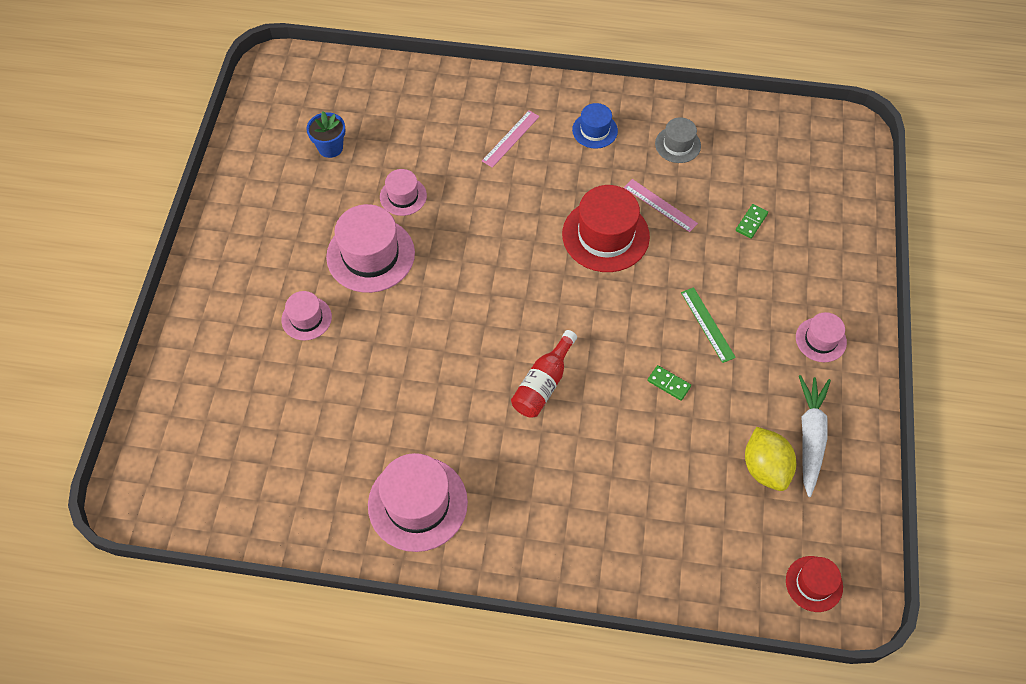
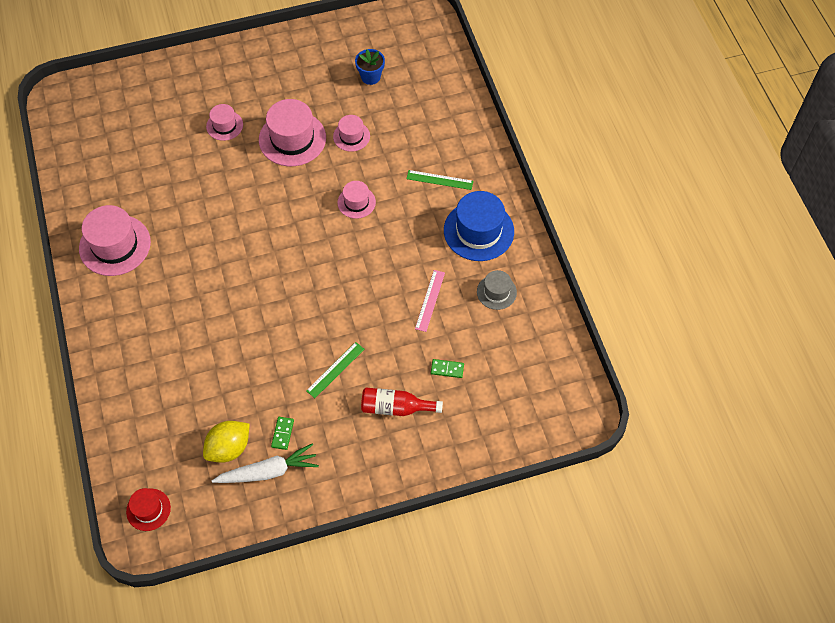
camera: 65 degrees right, 0 degrees up
(511, 138) = (439, 180): pink ruler -> green ruler
(543, 383) = (236, 282): red bottle -> red bottle (396, 407)
(594, 130) = (478, 231): blue hat -> blue hat, size x1.82
(605, 235) = (382, 274): red hat -> none
(668, 384) = (271, 361): green domino -> green domino (282, 433)
(821, 340) = (359, 453): pink hat -> pink hat (356, 202)

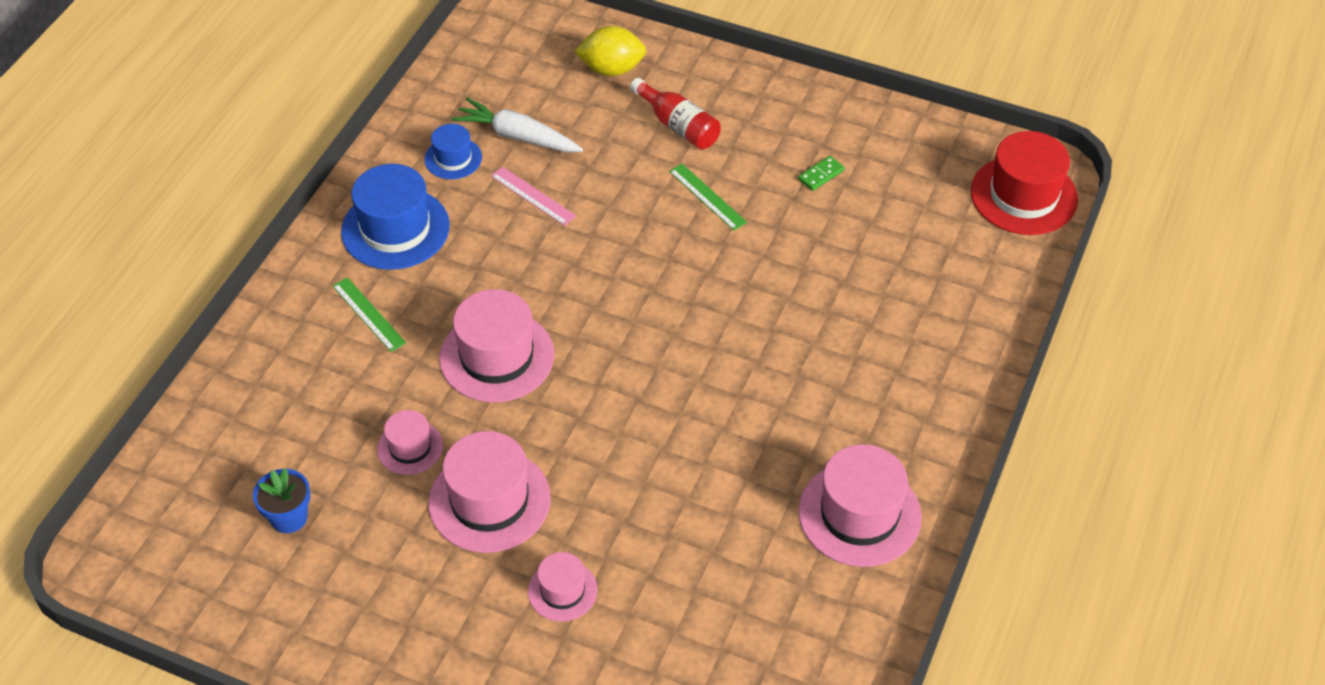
camera: 140 degrees left, 10 degrees down
(148, 509) = (1023, 195): red hat -> red hat, size x1.82
(229, 448) = (891, 197): yellow lemon -> yellow lemon (611, 69)
(268, 471) = (865, 152): white carrot -> white carrot (517, 136)
(335, 370) = (707, 196): green ruler -> green ruler turned 60 degrees clockwise
(356, 202) = (497, 356): pink hat -> pink hat, size x1.82
(430, 300) = (533, 196): pink ruler -> pink ruler turned 75 degrees clockwise
(447, 369) = (588, 125): green domino -> none
(496, 292) = (453, 158): grey hat -> blue hat

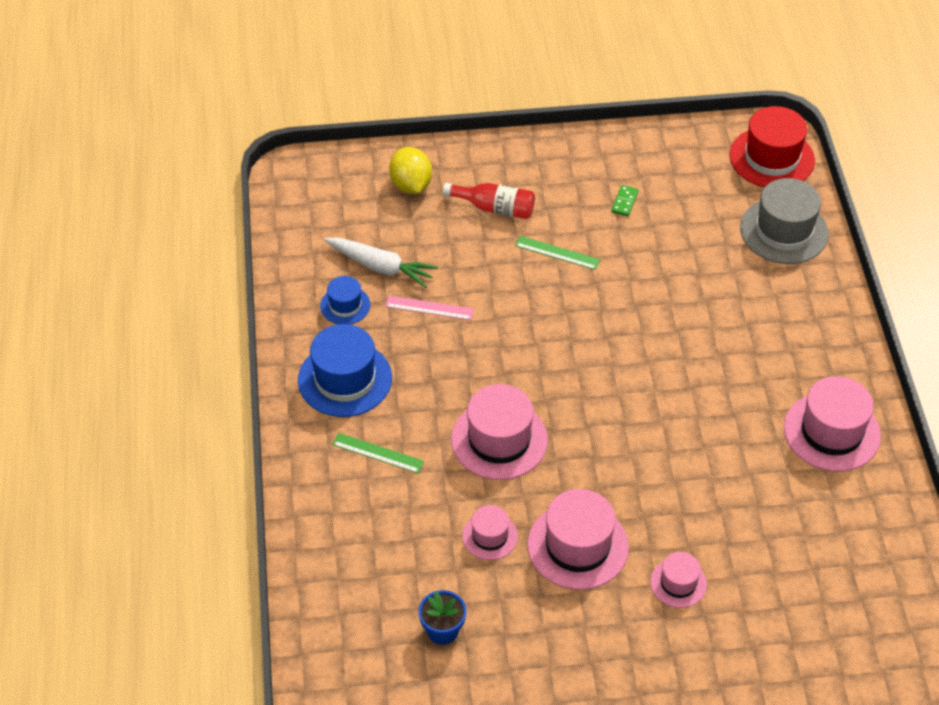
camera: 30 degrees left, 0 degrees up
(517, 136) = (381, 267): white carrot -> white carrot turned 150 degrees counterclockwise
(611, 69) = (411, 185): yellow lemon -> yellow lemon turned 75 degrees counterclockwise
(976, 277) = (784, 231): none -> grey hat

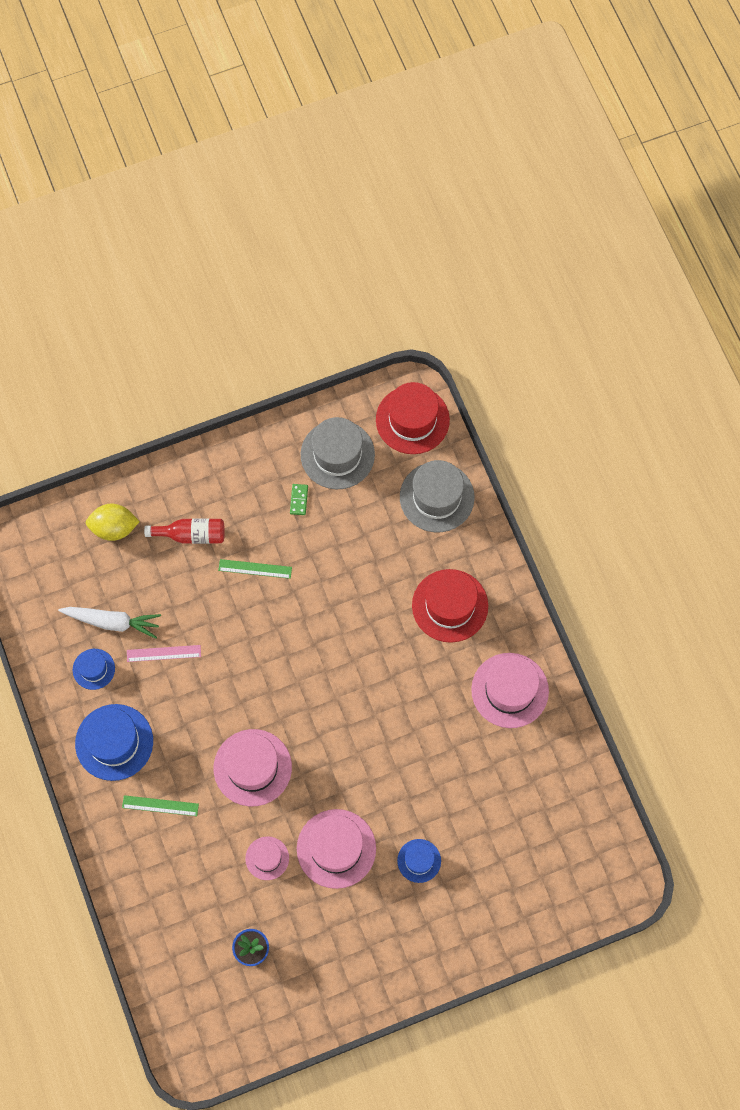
camera: 15 degrees left, 20 degrees up
(411, 185) = (114, 528): yellow lemon -> yellow lemon turned 60 degrees counterclockwise
(678, 583) = (419, 860): pink hat -> blue hat
(679, 171) = (337, 454): none -> grey hat
(776, 334) = (450, 605): none -> red hat

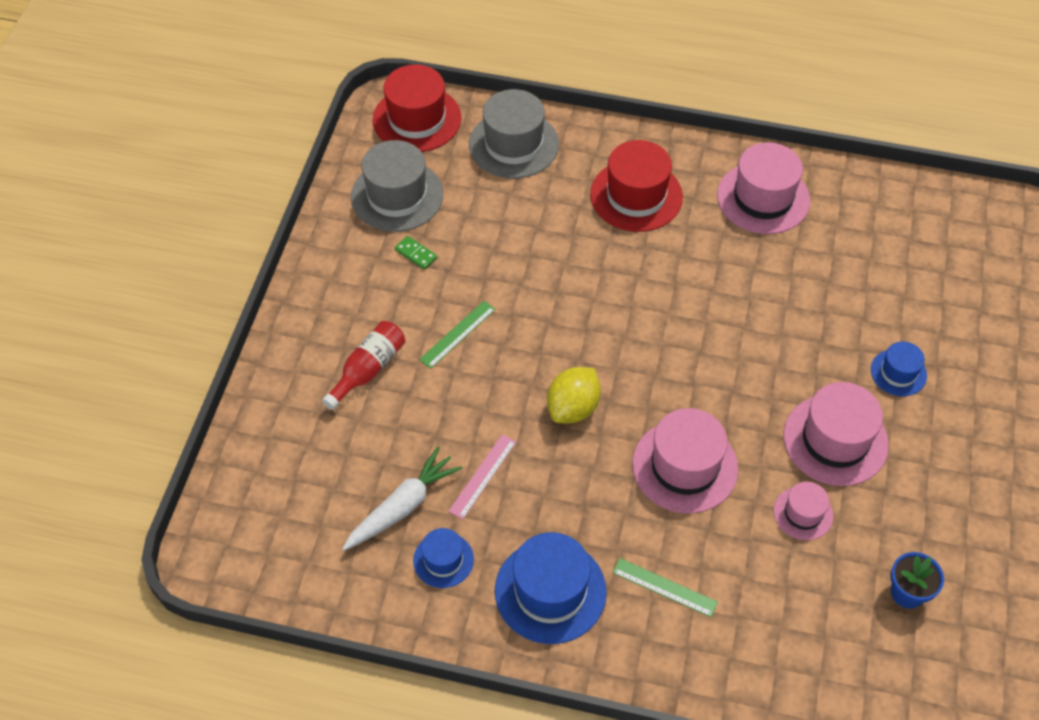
camera: 55 degrees left, 15 degrees down
(114, 528) = (293, 439): yellow lemon -> yellow lemon (573, 408)
(160, 805) = (664, 587): green ruler -> green ruler turned 75 degrees clockwise

